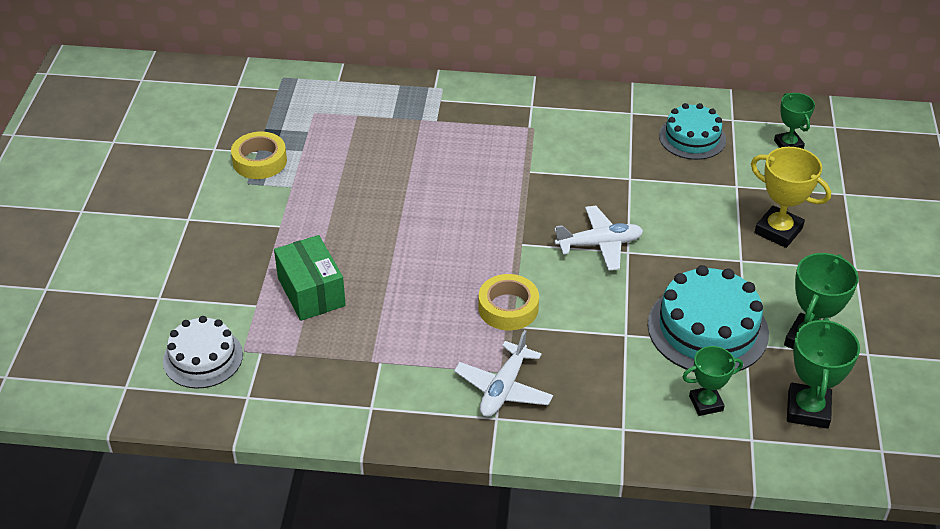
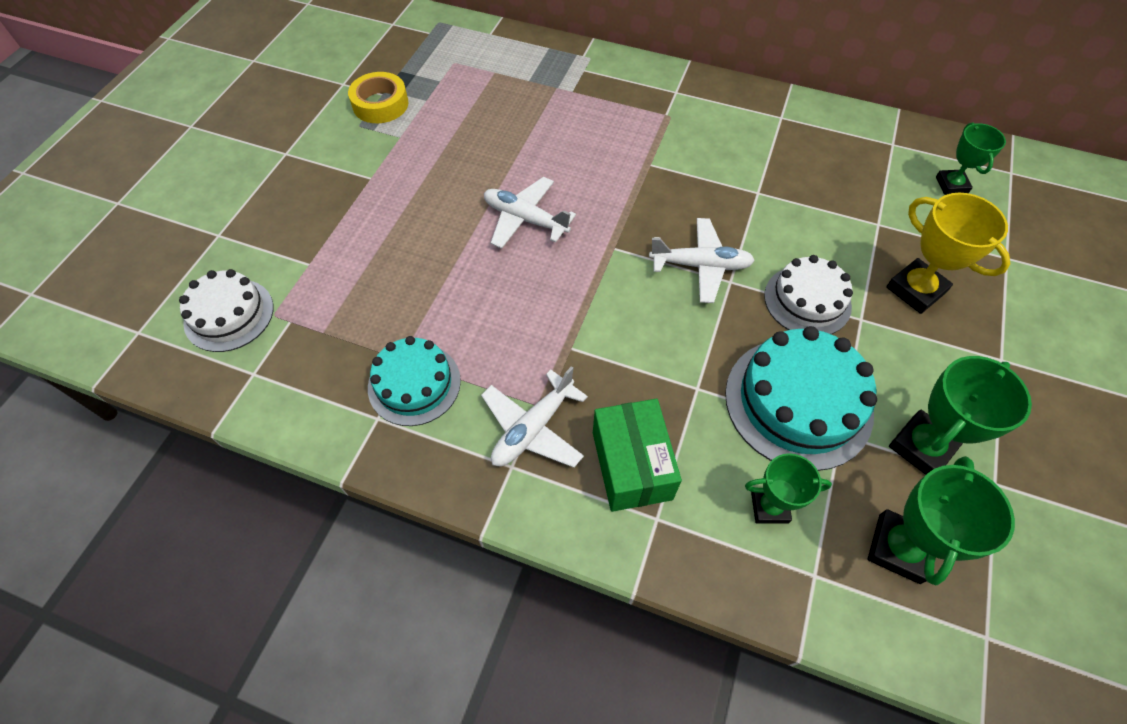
camera: 15 degrees right, 15 degrees up
(311, 292) = (371, 260): green box -> green box (631, 465)
(435, 235) = (525, 219): none -> white plane
(508, 308) = (573, 324): yellow tape -> none
(692, 138) = (841, 157): turquoise cake -> turquoise cake (414, 384)
(694, 255) = (807, 300): none -> white cake

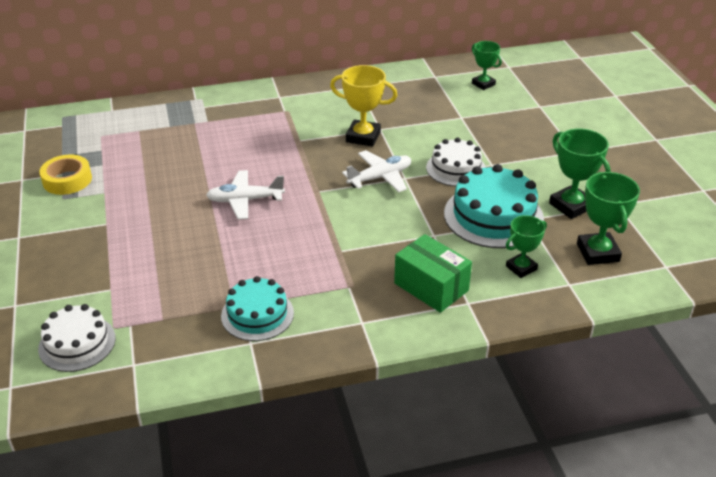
camera: 35 degrees left, 20 degrees down
(533, 428) = (356, 299): white plane -> none
(915, 290) = (507, 139): yellow trophy -> yellow trophy (363, 137)
(921, 446) = (571, 206): green trophy -> green trophy turned 45 degrees counterclockwise

